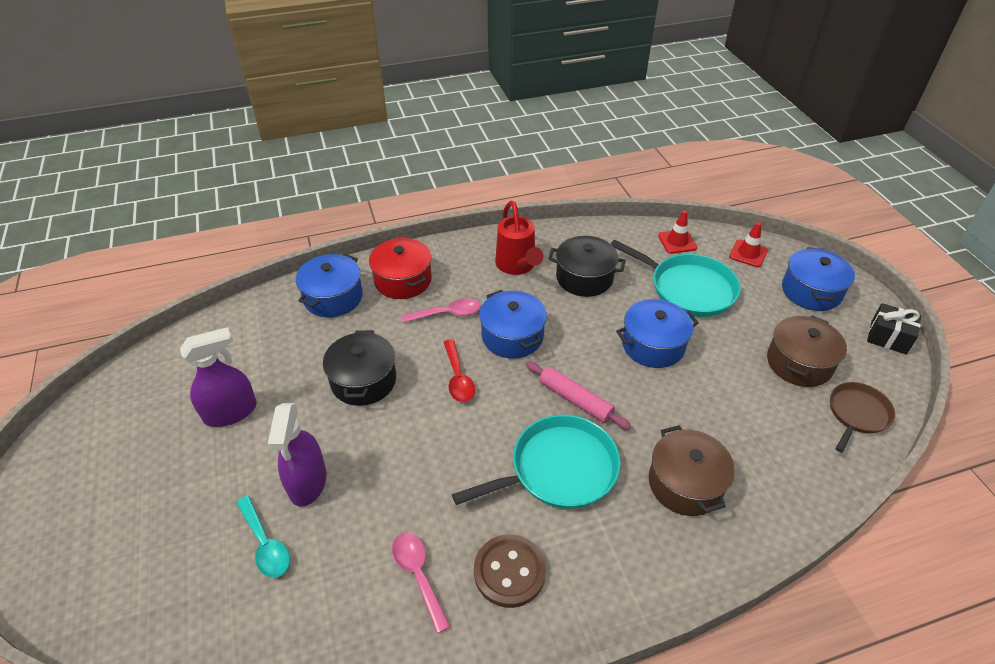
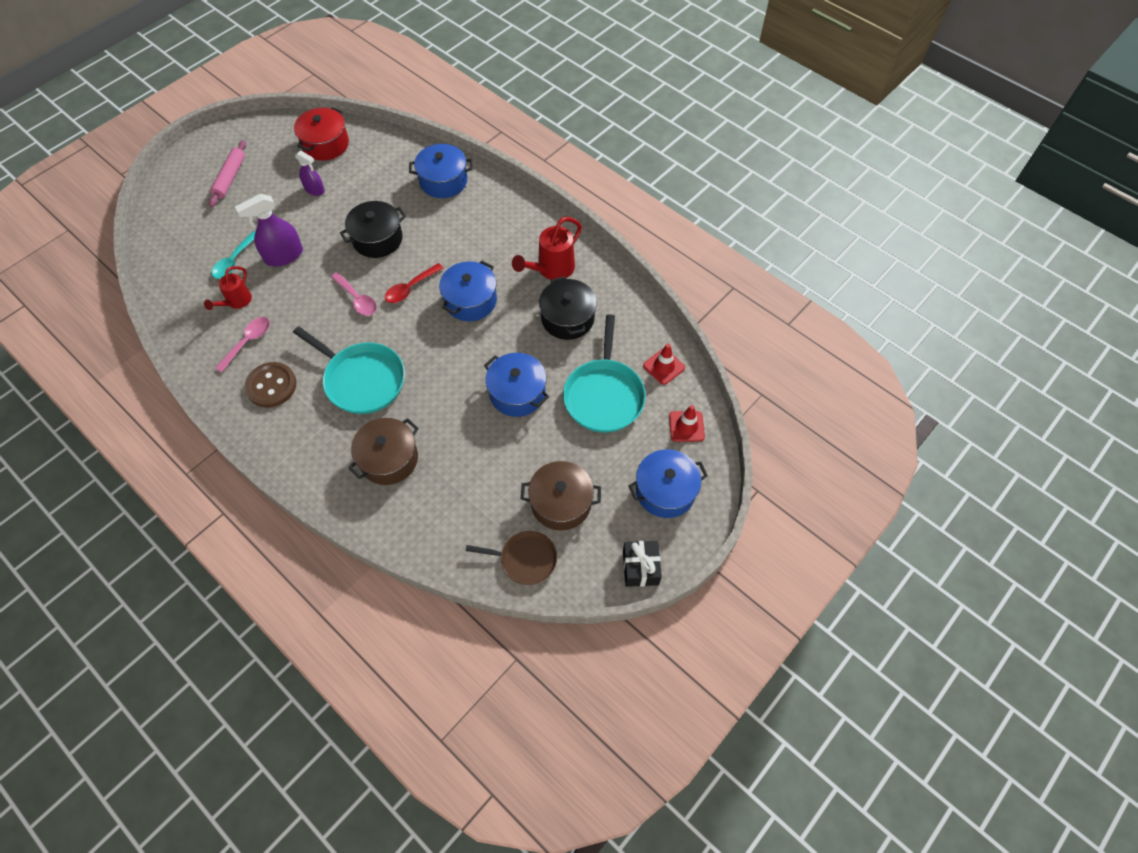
camera: 60 degrees right, 15 degrees up
(230, 412) = (314, 189): purple spray bottle -> purple spray bottle, size x0.62
(339, 566) = (236, 302): none -> red watering can
(403, 280) = (487, 209): red pot -> red pot (326, 144)
(447, 314) = (469, 252): pink spoon -> pink spoon (357, 299)
(575, 400) = (429, 365): pink rolling pin -> pink rolling pin (230, 177)

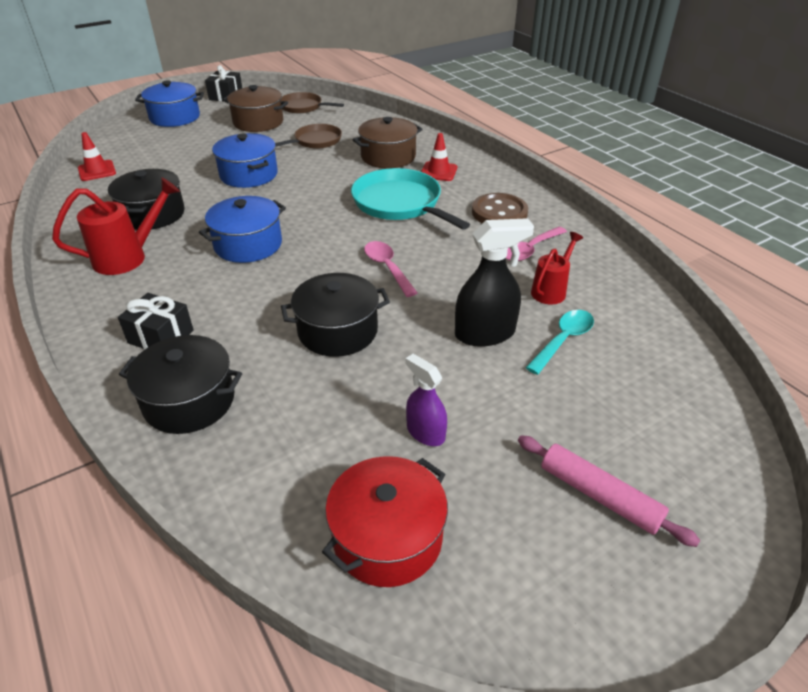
camera: 165 degrees left, 20 degrees down
(230, 177) = (599, 495): pink rolling pin -> pink rolling pin turned 75 degrees counterclockwise
(284, 256) = (485, 333): purple spray bottle -> black spray bottle
(410, 288) = (315, 267): red spoon -> none
(443, 181) = (189, 401): blue pot -> black pot
(477, 474) = (316, 141): none -> brown pan
(484, 213) = (161, 337): none -> black gift
(604, 395) = (171, 163): turquoise pan -> none
(686, 426) = (121, 140): red traffic cone -> red traffic cone (438, 172)

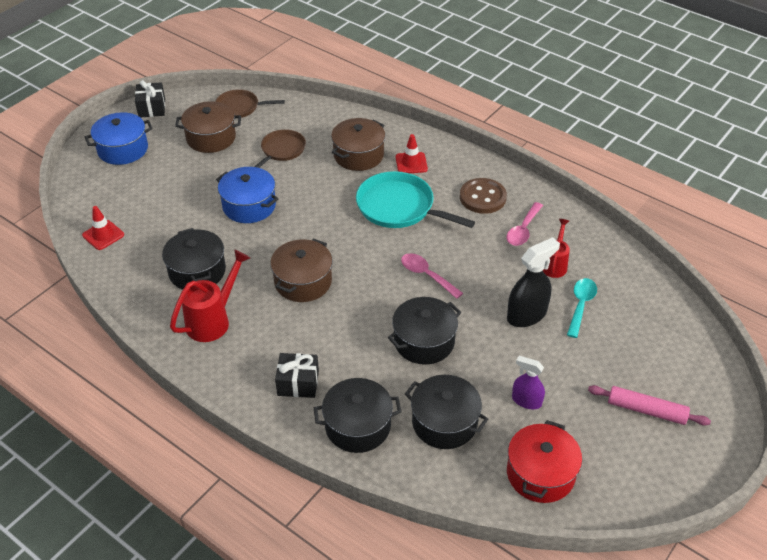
camera: 20 degrees left, 5 degrees up
(248, 245) = (303, 282): blue pot -> brown pot
(298, 428) = (444, 422): none -> black pot

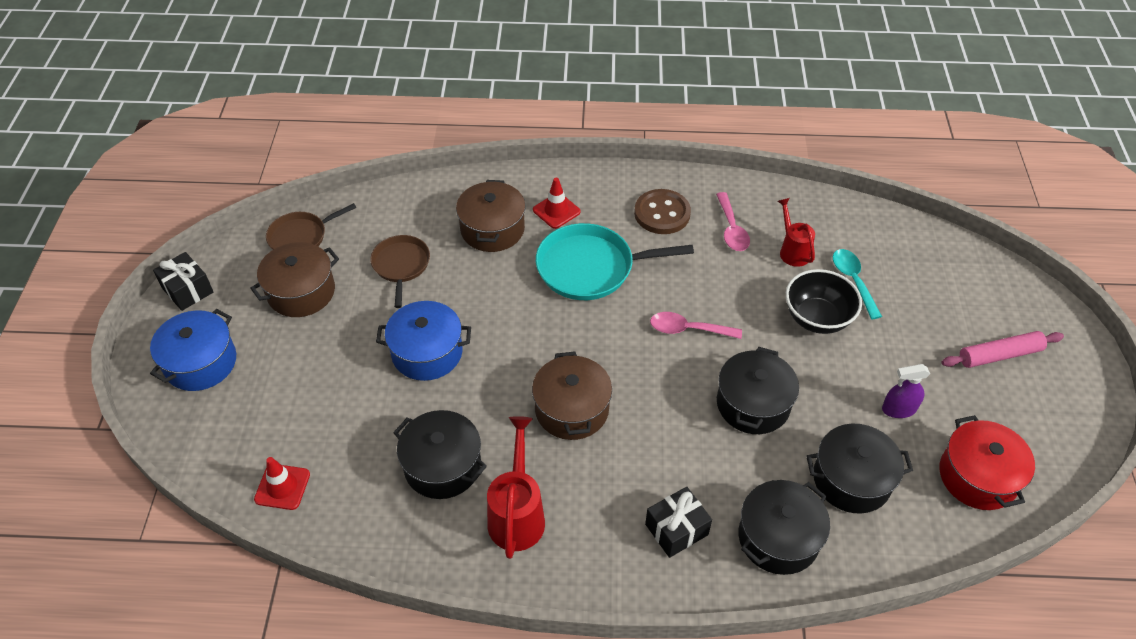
camera: 35 degrees left, 5 degrees up
(526, 315) = (817, 318): black spray bottle -> black bowl

